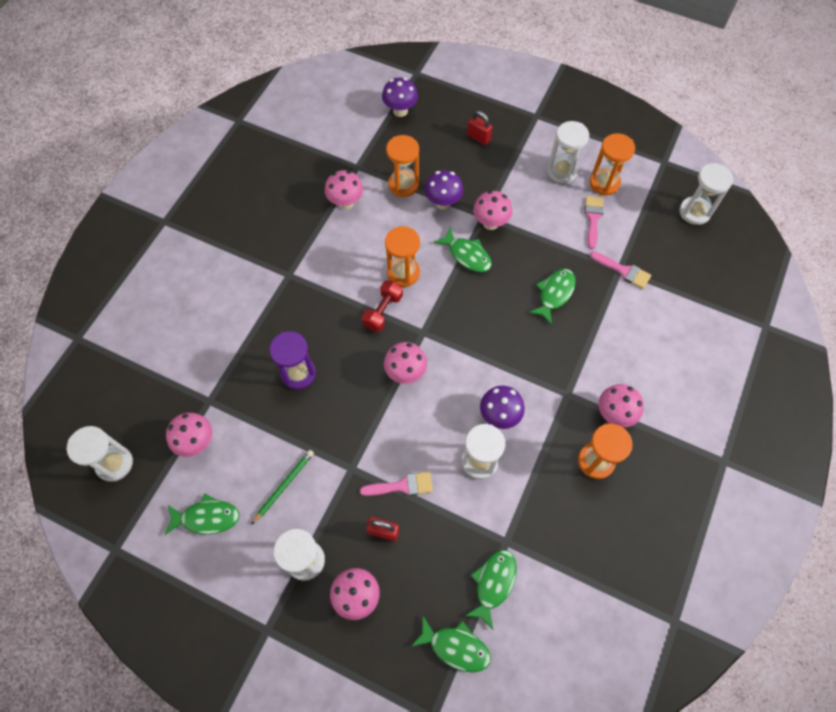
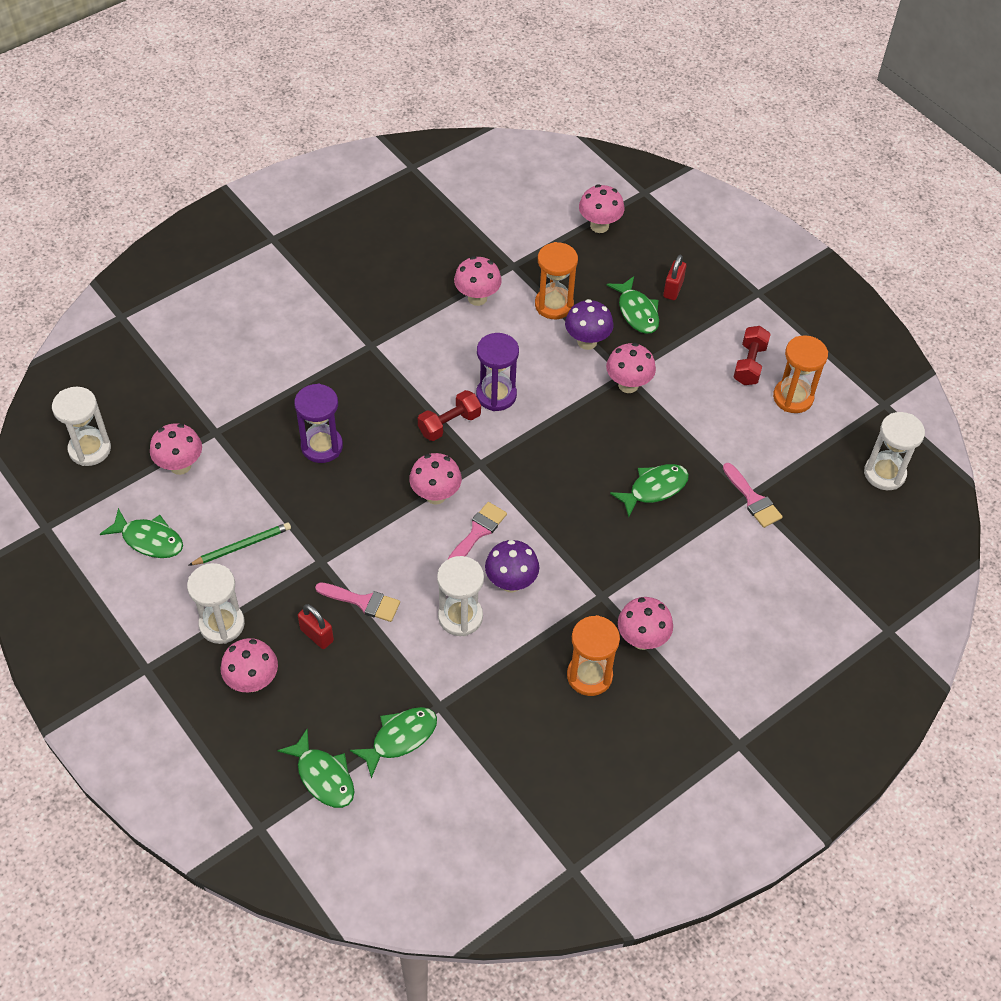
camera: 25 degrees right, 10 degrees down
(400, 111) = (599, 226): purple mushroom -> pink mushroom
(403, 273) = (496, 395): orange hourglass -> purple hourglass
(467, 255) = (579, 407): green fish -> green fish (637, 312)
(478, 137) = (673, 289): red padlock -> red padlock turned 45 degrees clockwise
(562, 171) = (749, 364): white hourglass -> red dumbbell
(593, 218) = (753, 429): pink brush -> pink brush (478, 532)

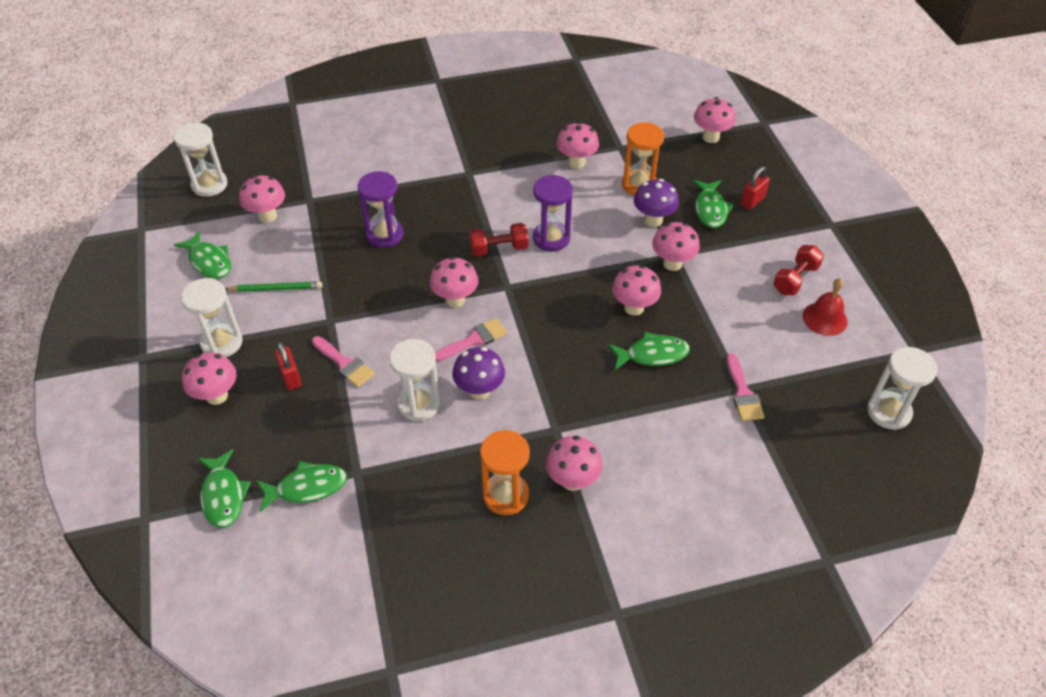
camera: 25 degrees right, 5 degrees down
(614, 445) = (634, 308): none -> pink mushroom
(793, 397) = (825, 318): orange hourglass -> red bell

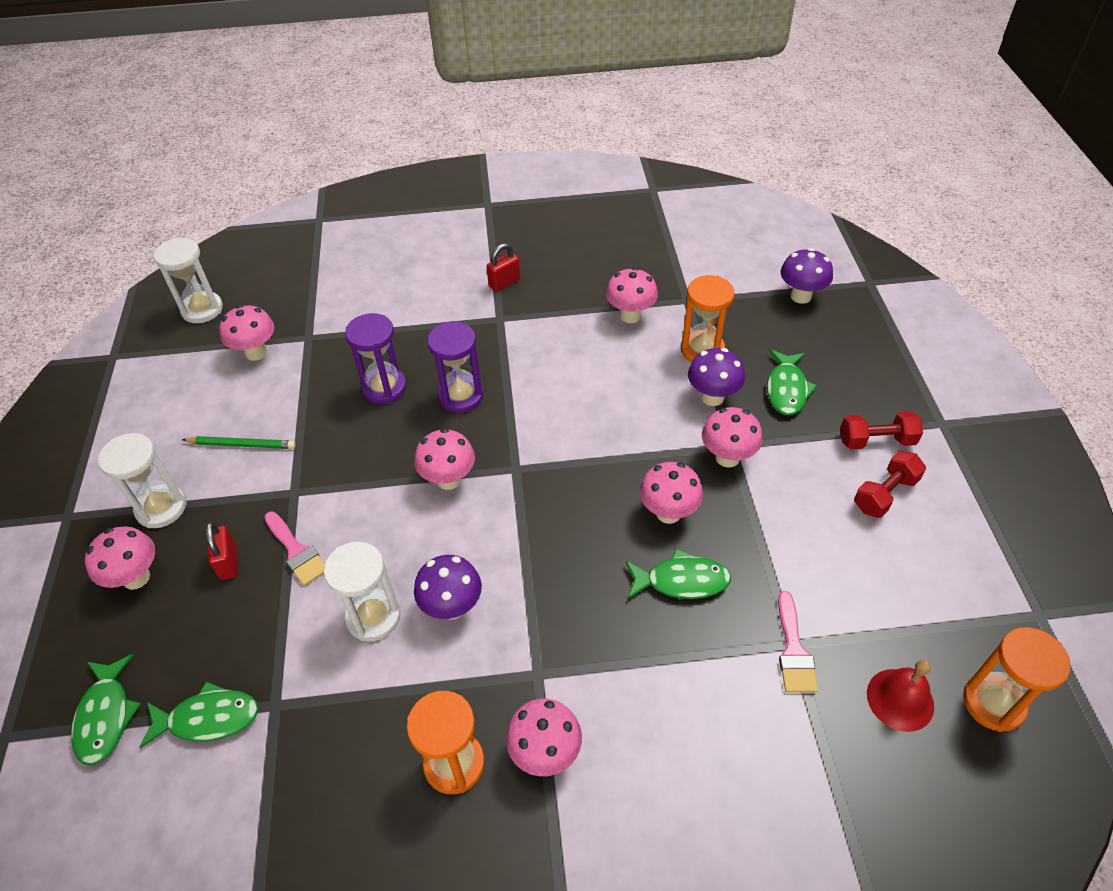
camera: 10 degrees right, 0 degrees up
(209, 261) = (176, 403): green fish -> none
(474, 340) = (460, 536): pink brush -> none
(499, 249) = (515, 418): red dumbbell -> red dumbbell (876, 441)
(551, 238) = (581, 410): purple hourglass -> purple hourglass (461, 396)
(710, 137) = (801, 296): pink mushroom -> purple mushroom
(752, 201) = (842, 383): red padlock -> red padlock (504, 283)
(825, 318) = (918, 554): red bell -> red bell (900, 699)
(888, 412) = (993, 703): white hourglass -> orange hourglass

